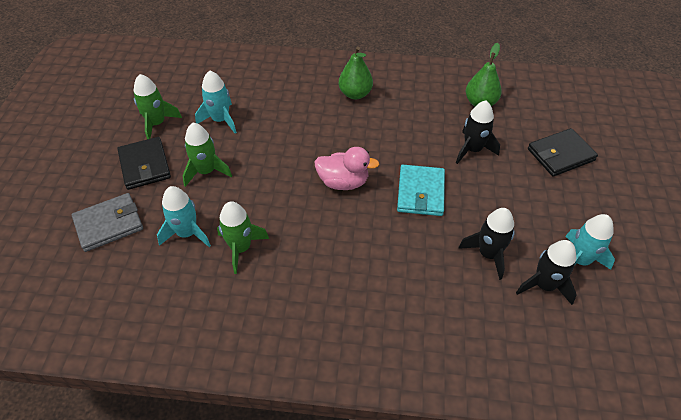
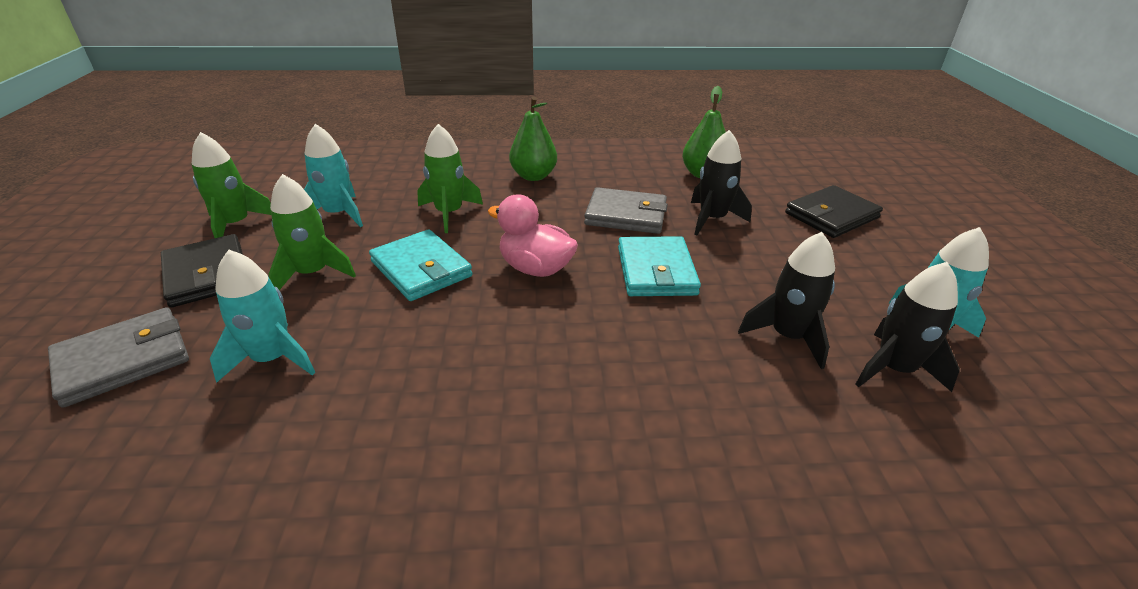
camera: 10 degrees left, 15 degrees down
(241, 248) = (371, 371): green rocket -> green rocket (449, 213)
(272, 175) = (421, 269): none -> turquoise wallet
(343, 182) = (535, 268): pink duck -> pink duck turned 150 degrees counterclockwise
(413, 139) = (626, 215): none -> grey wallet

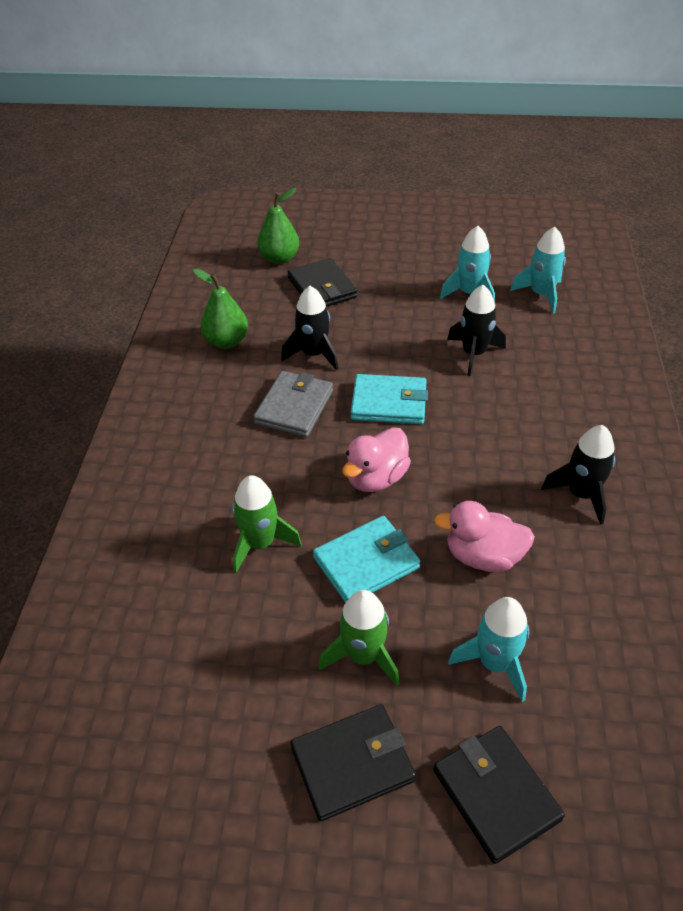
camera: 80 degrees left, 10 degrees up
(123, 360) = (496, 794): grey wallet -> black wallet
(236, 225) = (239, 766): green rocket -> none
(338, 214) = (237, 652): turquoise rocket -> turquoise rocket (541, 295)
(421, 349) = (483, 556): none -> pink duck
(533, 176) = (191, 468): green pear -> green pear (279, 258)
(894, 369) = (505, 319): black rocket -> black rocket (581, 494)

